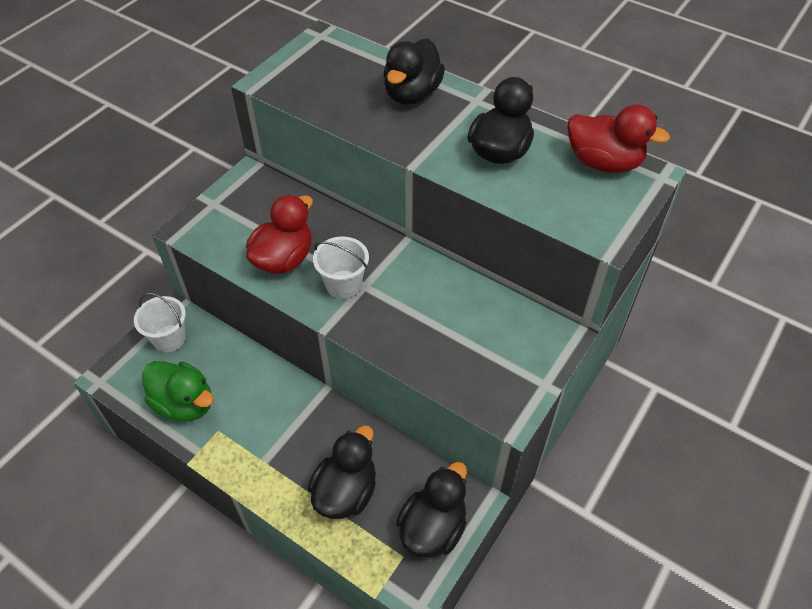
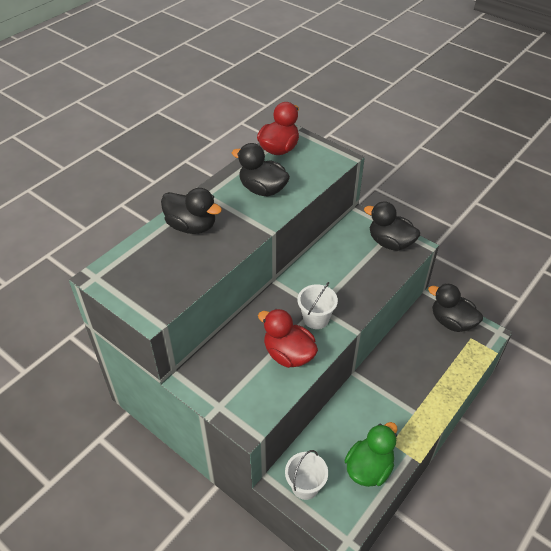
camera: 85 degrees left, 5 degrees down
(346, 491) = (433, 364): black duck -> black duck (390, 243)

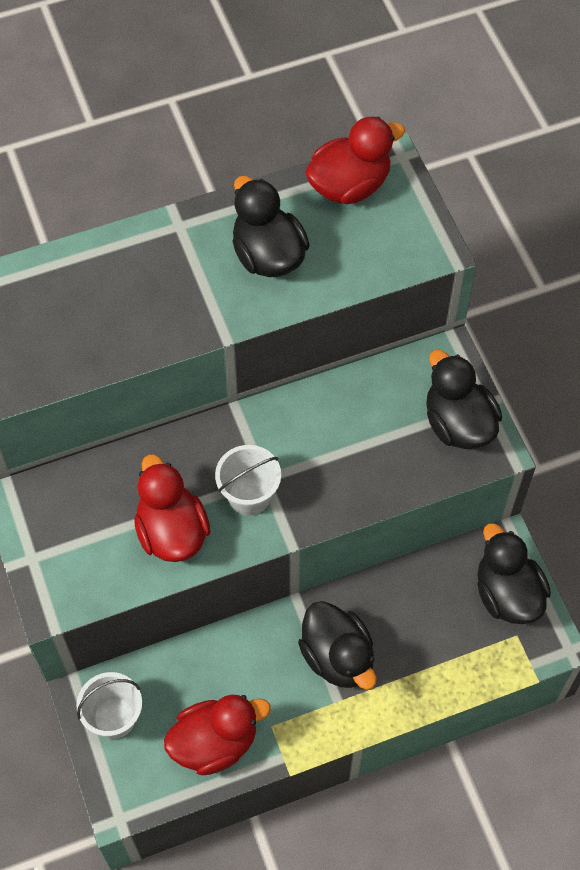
camera: 30 degrees right, 15 degrees up
(192, 226) = (122, 274): black duck -> black duck (338, 657)
(369, 468) = (215, 743): green duck -> red duck

